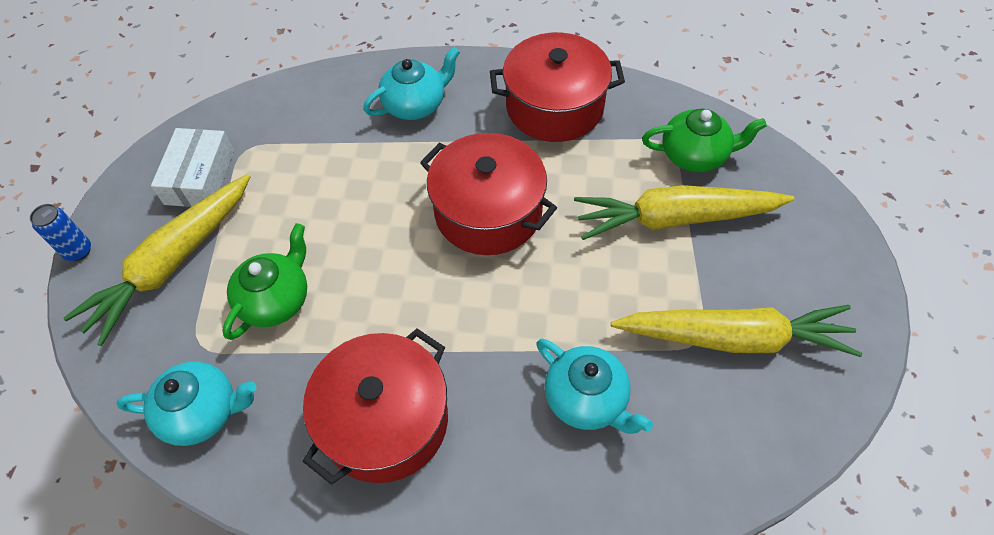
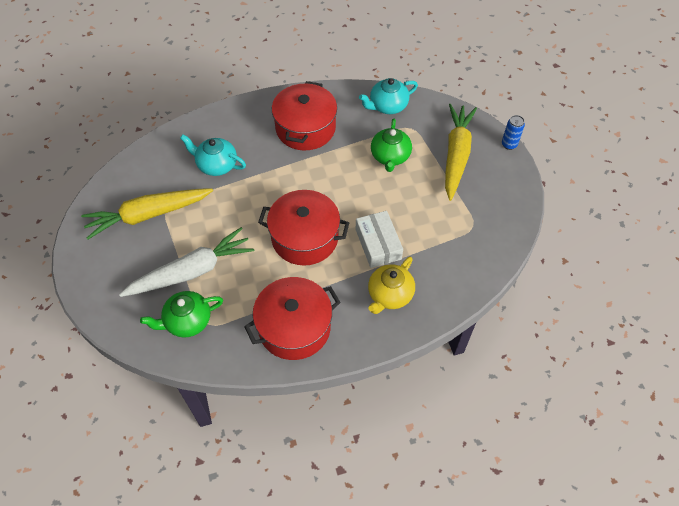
camera: 155 degrees right, 0 degrees up
(200, 177) = (484, 201): white box -> white box (378, 244)
(415, 105) = (390, 295): turquoise teapot -> yellow teapot
(675, 219) = (192, 271): yellow carrot -> white carrot

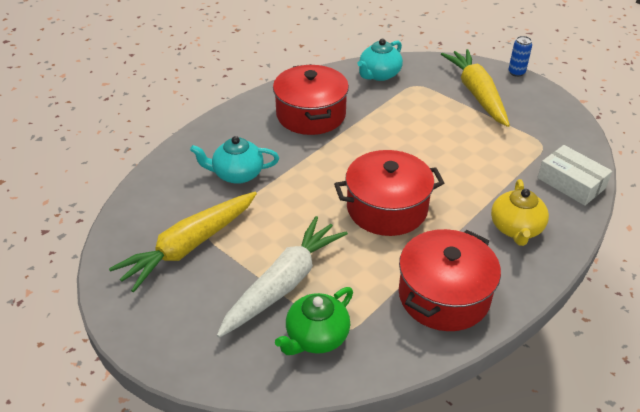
camera: 25 degrees left, 15 degrees down
(378, 244) = (466, 189): white box -> white box (571, 183)
(390, 156) = (416, 113): green teapot -> none

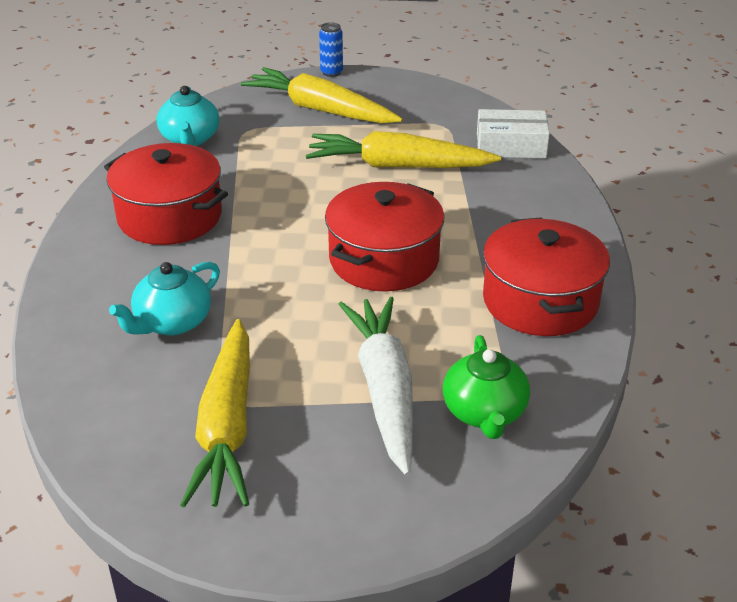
camera: 45 degrees left, 5 degrees down
(475, 155) = (398, 166): none -> yellow carrot
(516, 228) = (519, 209): yellow teapot -> none

